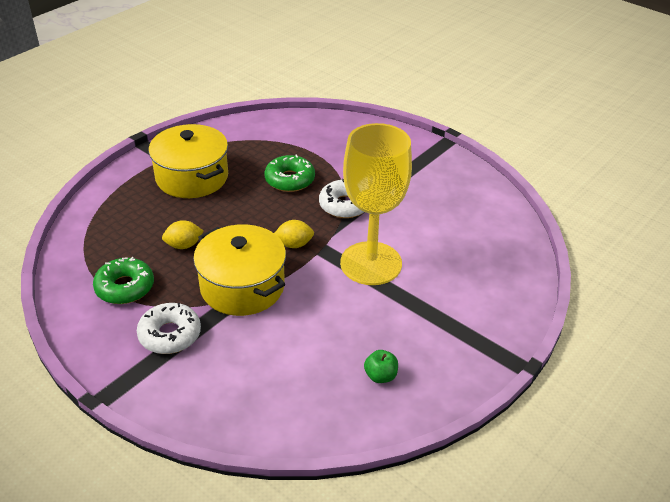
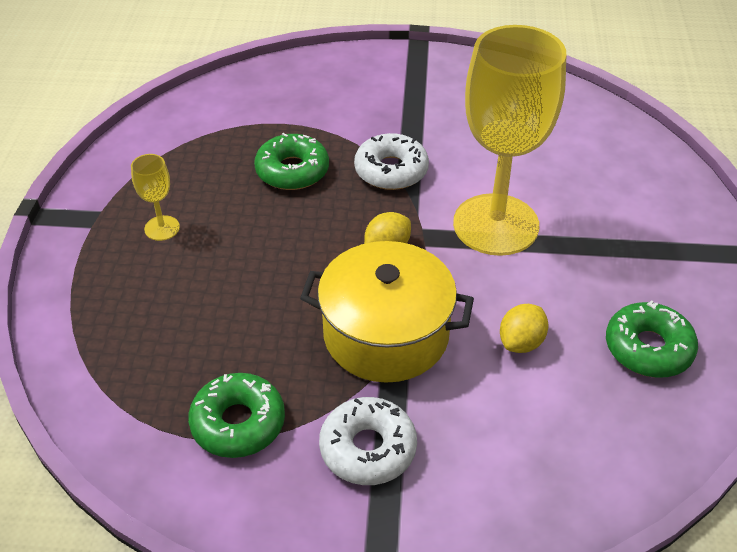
camera: 35 degrees left, 5 degrees up
(184, 245) = (253, 323): yellow lemon -> yellow lemon (521, 342)
(192, 177) = (162, 228): yellow pot -> yellow goblet
(380, 376) = (648, 348): green apple -> green donut

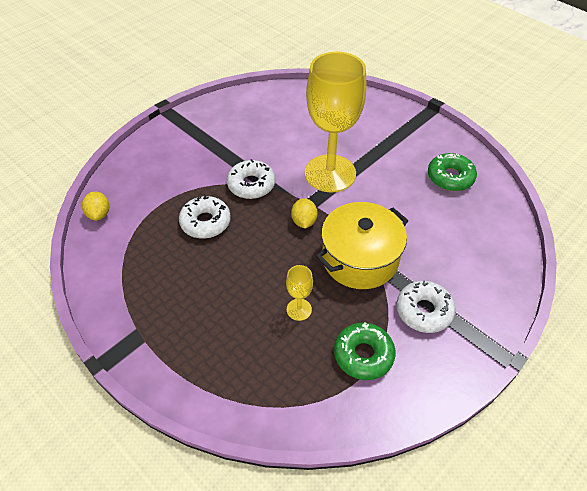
camera: 50 degrees left, 5 degrees up
(162, 228) = (185, 306): yellow goblet -> yellow goblet (299, 309)
(292, 171) = (205, 222): green donut -> white donut
(521, 342) = (410, 214): yellow lemon -> yellow lemon (99, 214)

